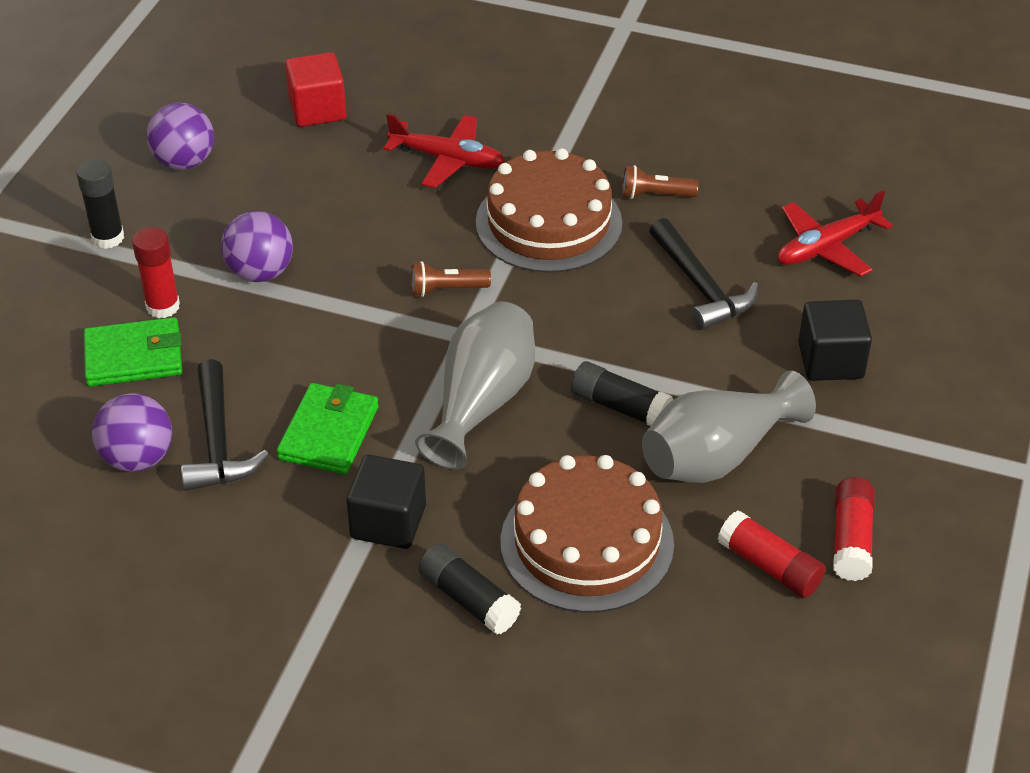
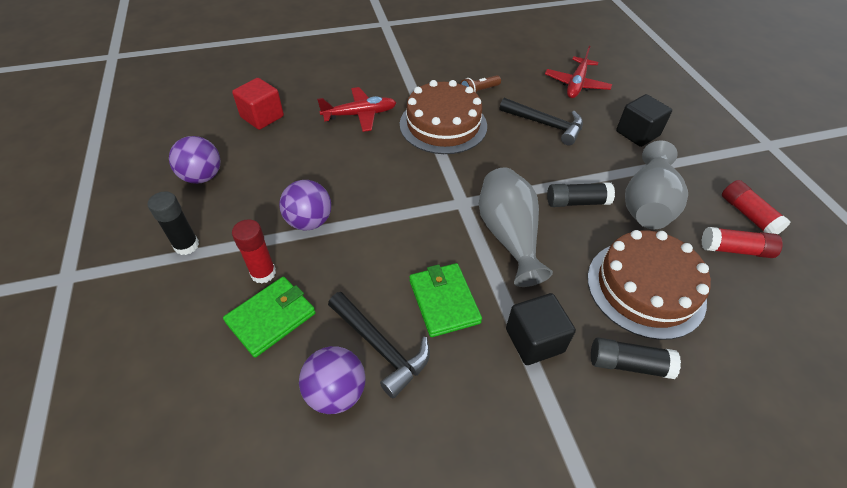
camera: 35 degrees left, 5 degrees up
(446, 289) = (426, 182): brown flashlight -> none

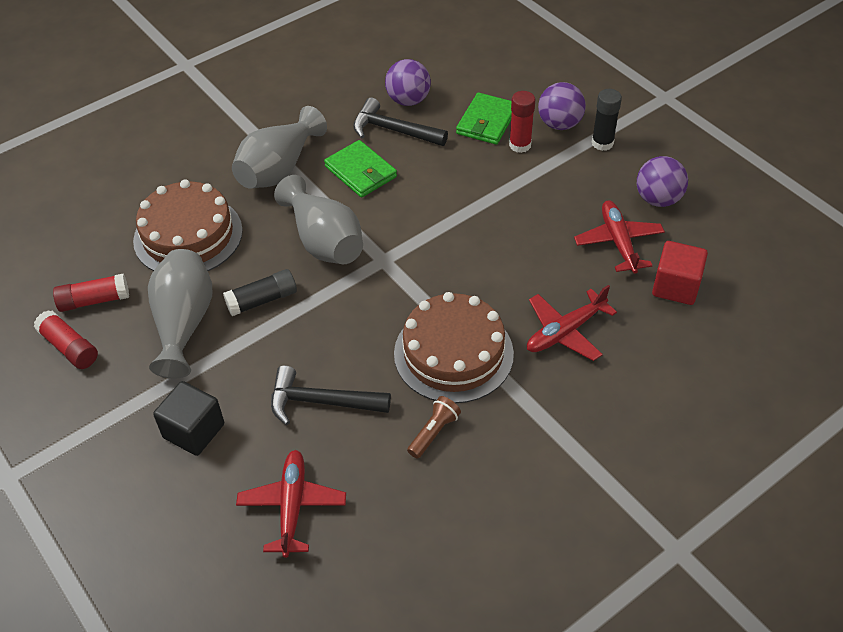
camera: 160 degrees right, 0 degrees up
(268, 156) = (618, 242): none -> red plane
(309, 221) = (517, 194): purple ball -> purple ball (559, 124)
(534, 340) = (279, 169): black cube -> grey vase
(629, 364) = (202, 176): black glue stick -> none

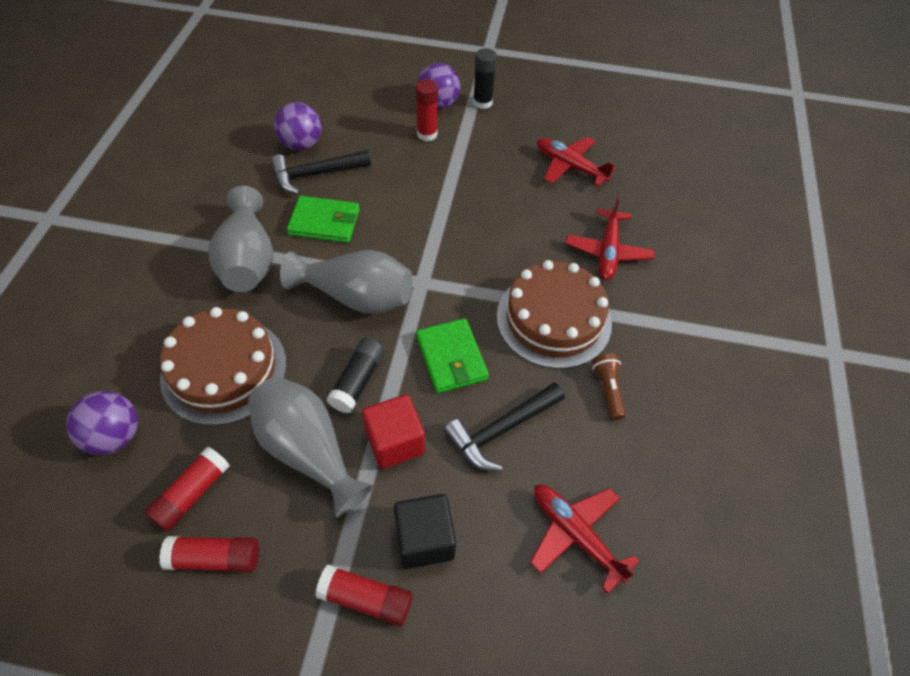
camera: 45 degrees left, 5 degrees up
(123, 437) = (366, 599): none -> red glue stick
(486, 122) = (383, 129): green wallet -> green wallet (451, 358)
(658, 199) = (561, 122): purple ball -> purple ball (115, 436)
(675, 286) = (637, 175): red cube -> red cube (395, 442)

